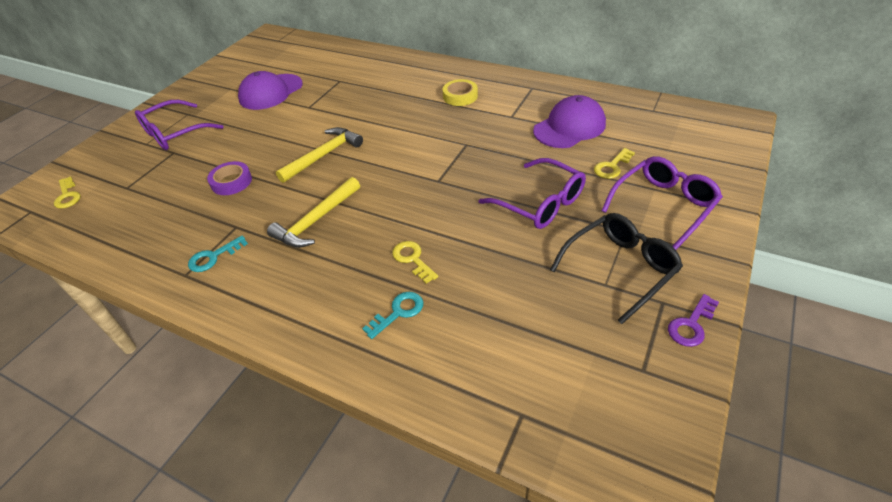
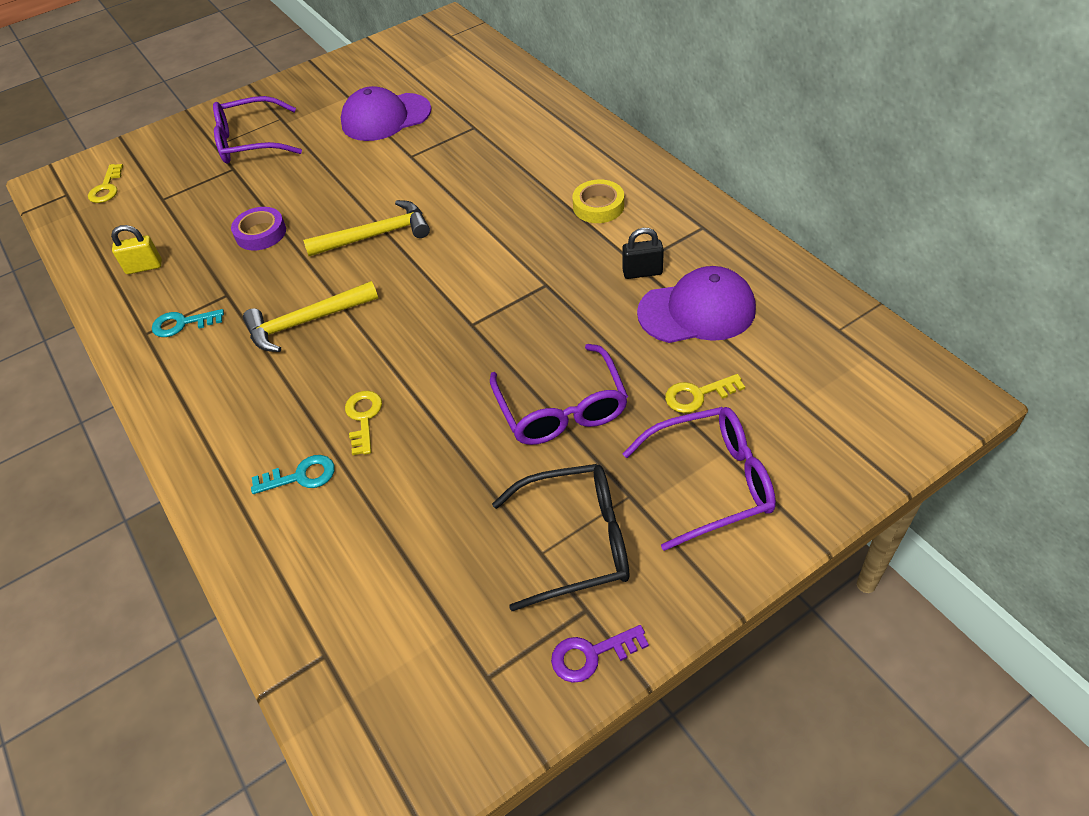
camera: 30 degrees right, 5 degrees up
(147, 234) = (144, 267): none -> yellow padlock
(519, 119) = (642, 272): none -> black padlock

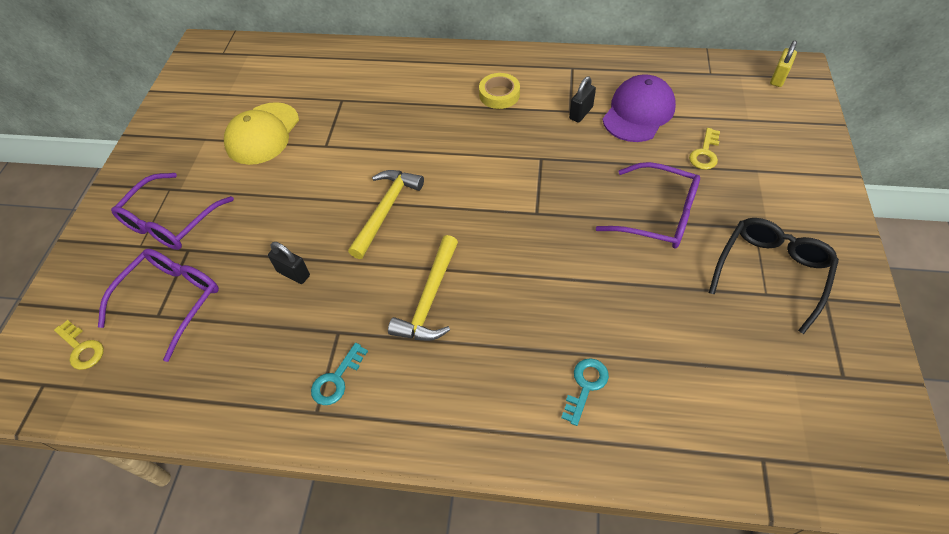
camera: 50 degrees left, 5 degrees up
(144, 267) = (230, 372): yellow padlock -> yellow padlock (778, 78)
(261, 233) = (293, 273): purple tape -> black padlock
(363, 418) = (564, 318): yellow key -> none
(385, 117) = (262, 134): purple cap -> yellow cap
(591, 655) = (861, 316): purple key -> none
(711, 482) = (775, 188): purple glasses -> purple glasses (172, 300)

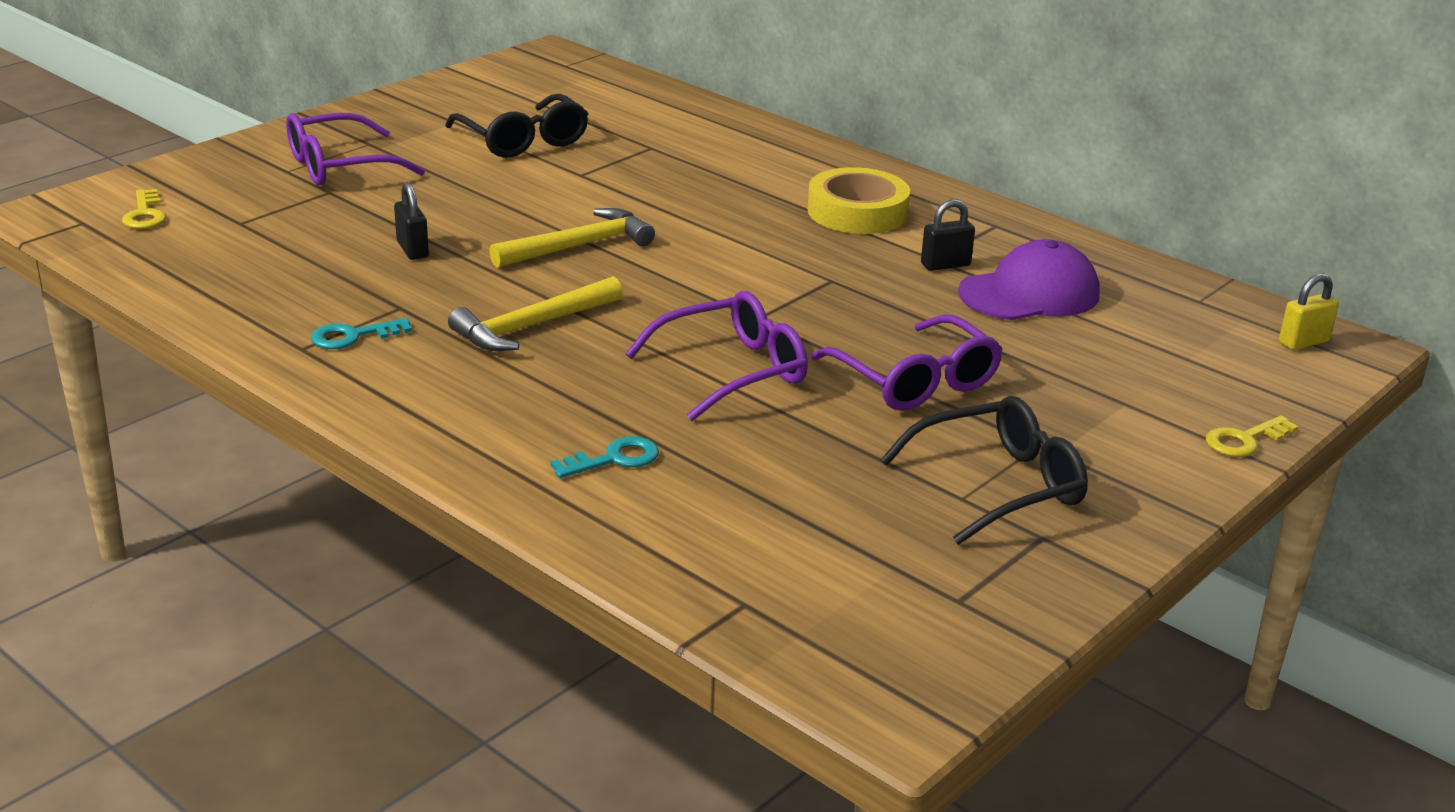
camera: 30 degrees right, 25 degrees down
(172, 300) = (267, 218): purple glasses -> purple glasses (732, 371)
(262, 134) = (523, 140): yellow cap -> black glasses
(499, 94) = (857, 212): yellow tape -> yellow tape, size x1.52
(705, 153) = (1070, 360): yellow key -> yellow key (1244, 440)

